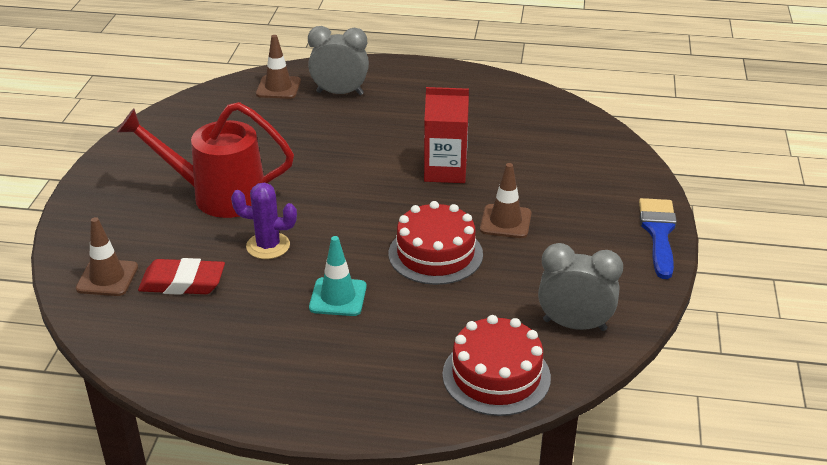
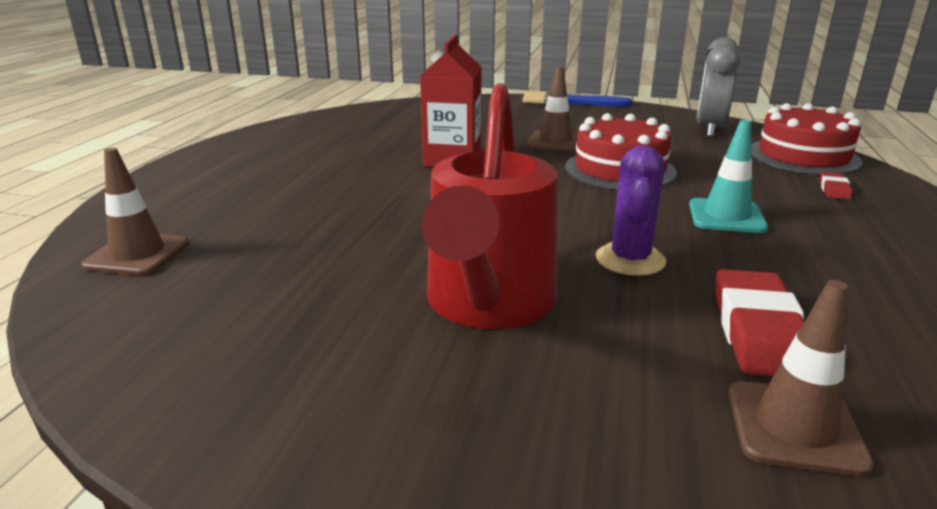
camera: 85 degrees left, 10 degrees down
(340, 93) = (209, 208): grey clock -> none
(402, 372) = (834, 189): none -> red eraser

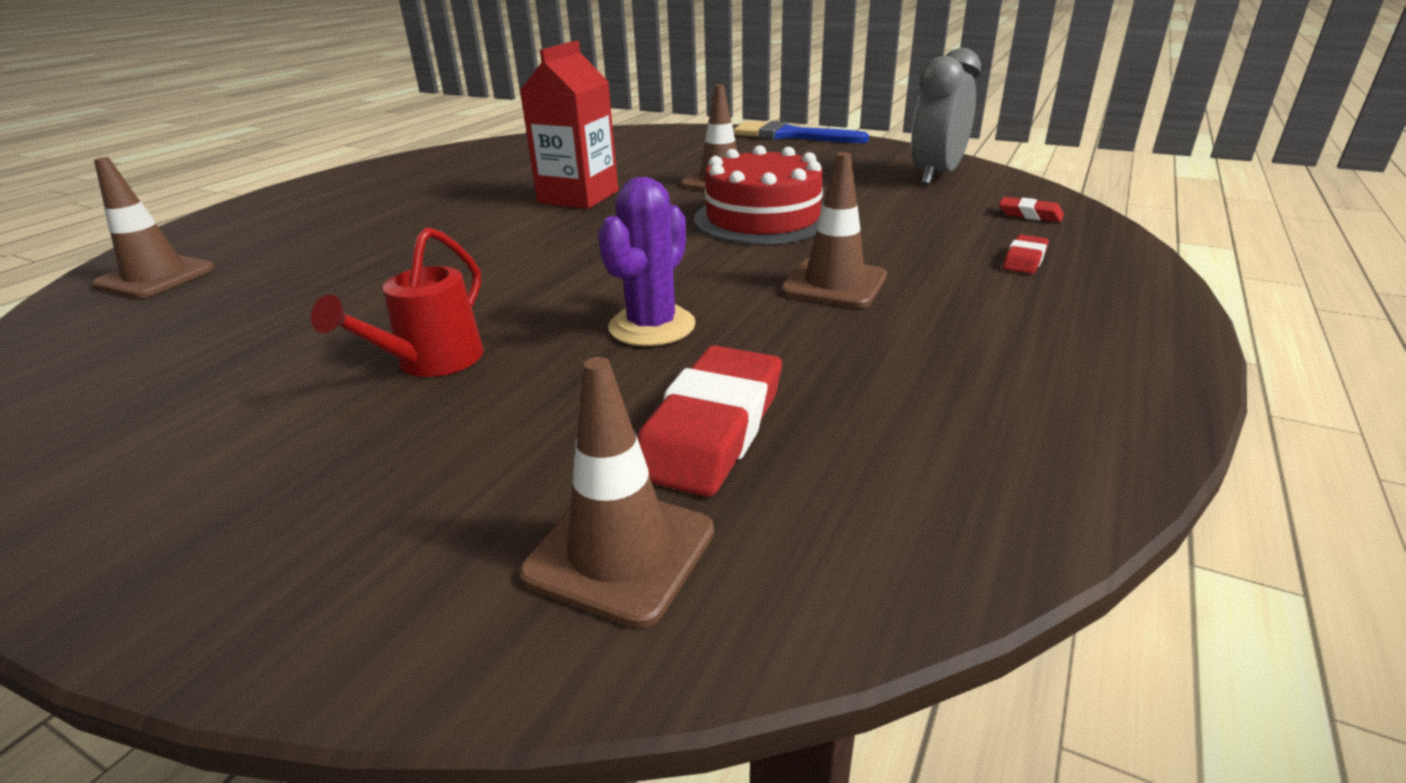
camera: 15 degrees right, 5 degrees up
(488, 305) = (431, 362): red watering can -> red watering can, size x0.52
(726, 216) = (834, 284): turquoise traffic cone -> brown traffic cone
(803, 156) = (1030, 214): red cake -> red eraser

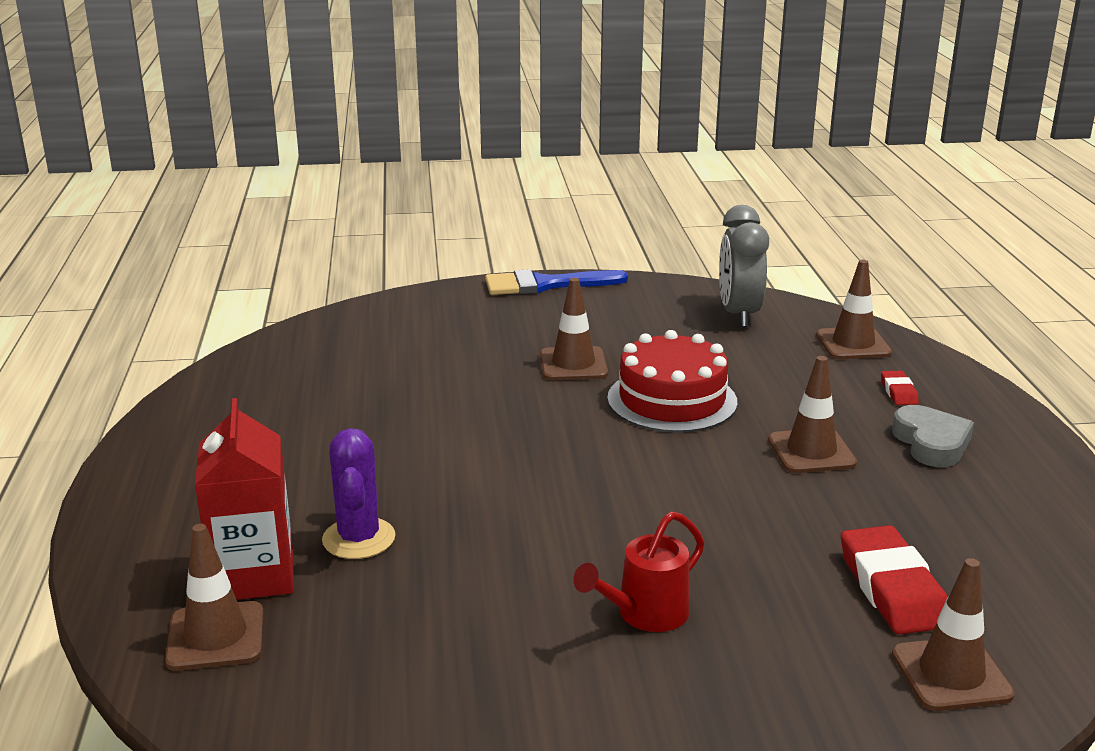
camera: 35 degrees left, 5 degrees down
(431, 362) = (644, 614): red watering can -> red watering can turned 60 degrees clockwise
(578, 197) = (470, 417): red carton -> red carton (254, 575)
(652, 326) = (746, 529): purple cactus -> purple cactus (359, 539)
(995, 310) = (931, 443): none -> grey heart
(1030, 214) = (853, 344): red eraser -> brown traffic cone

